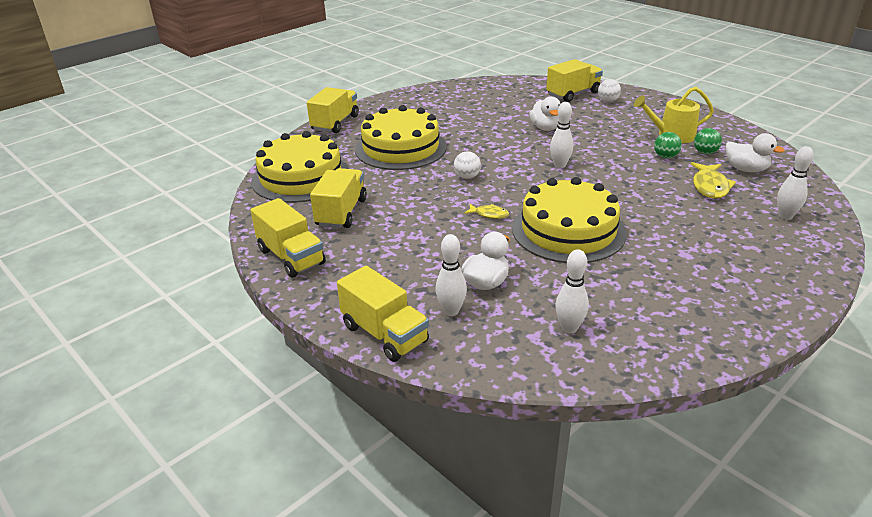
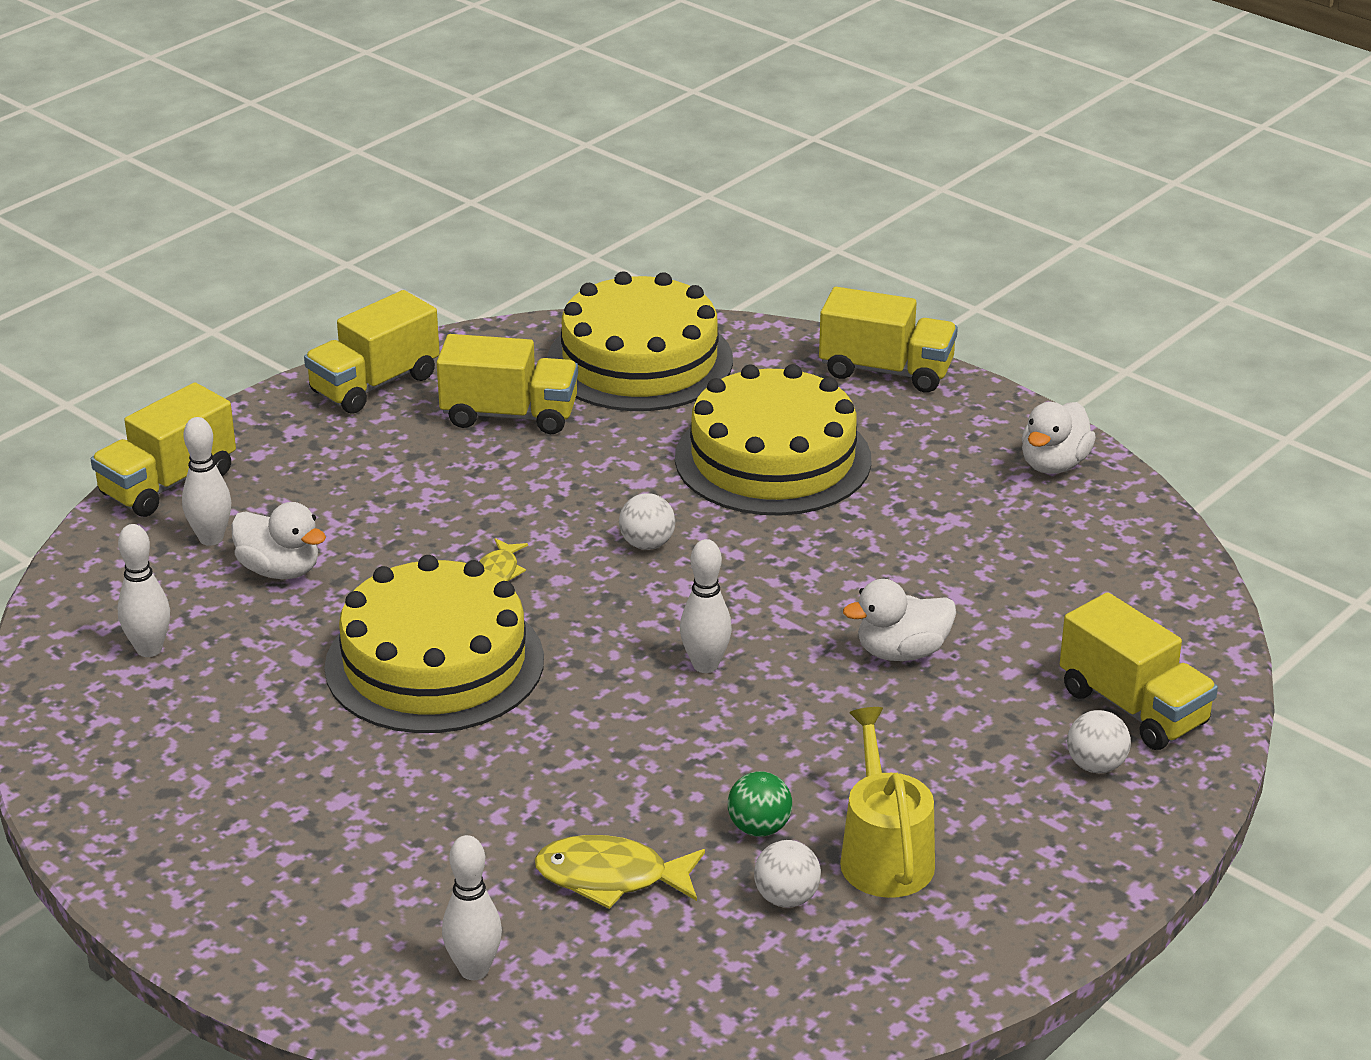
camera: 85 degrees right, 0 degrees up
(705, 153) = (786, 898): green ball -> white ball
(746, 169) = (699, 953): white duck -> white duck (1054, 464)

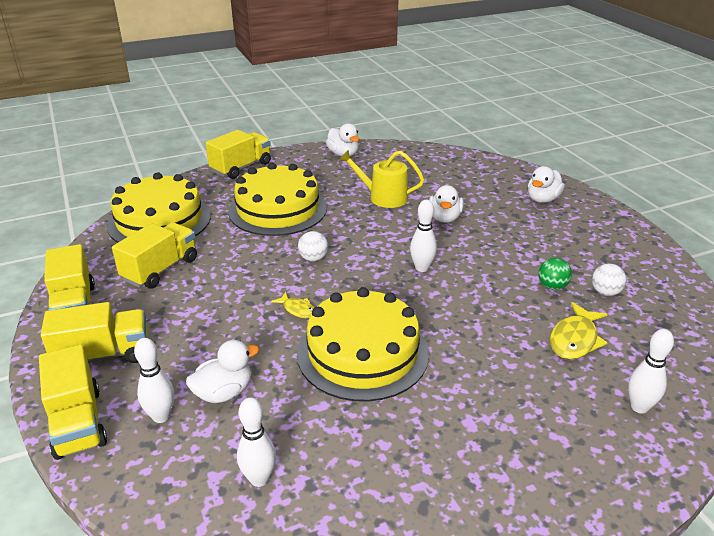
camera: 65 degrees left, 0 degrees up
(884, 855) = (583, 260): yellow watering can -> yellow watering can (383, 197)
(1096, 765) = (542, 199): white ball -> white duck
(1133, 707) = (510, 182): yellow truck -> yellow truck (103, 355)

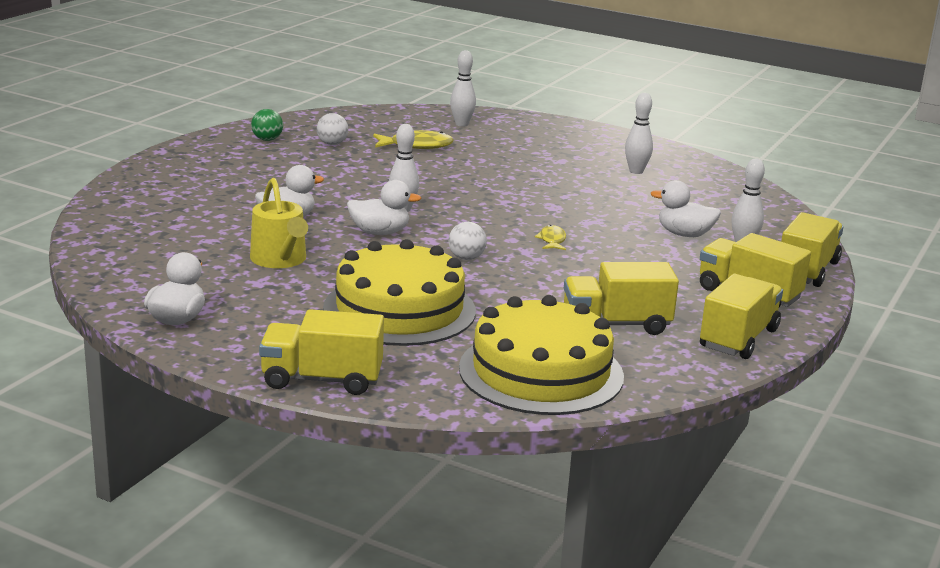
camera: 130 degrees left, 10 degrees down
(259, 479) = (716, 201): white bowling pin -> white bowling pin (636, 171)
(362, 353) = (556, 203): yellow cake -> none
(542, 199) = (174, 185): white duck -> white duck (380, 232)
(552, 286) = (351, 160): green ball -> green ball (267, 139)

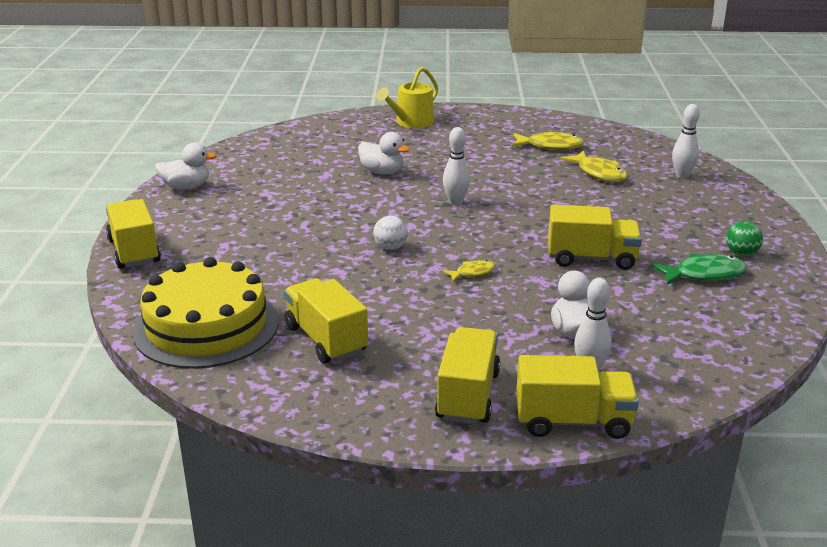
camera: 65 degrees right, 5 degrees up
(267, 139) = (522, 126): green ball -> green ball (741, 253)
(280, 260) = (310, 189): yellow watering can -> yellow watering can (411, 122)
(332, 144) = (550, 146): white ball -> yellow fish
(380, 232) = (399, 206): white duck -> none
(399, 309) = (268, 247): yellow cake -> none
(636, 171) = (704, 274): white bowling pin -> green fish
(738, 338) = (355, 408): yellow truck -> yellow truck (591, 258)

